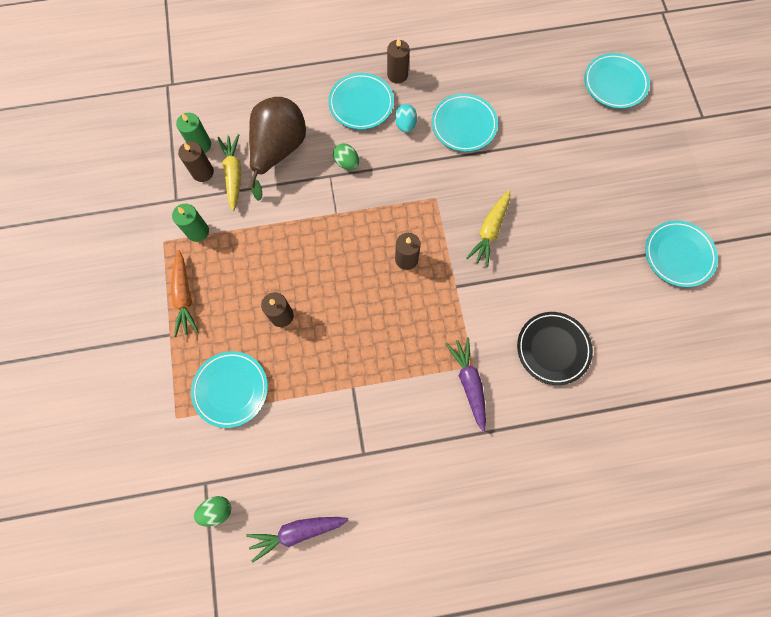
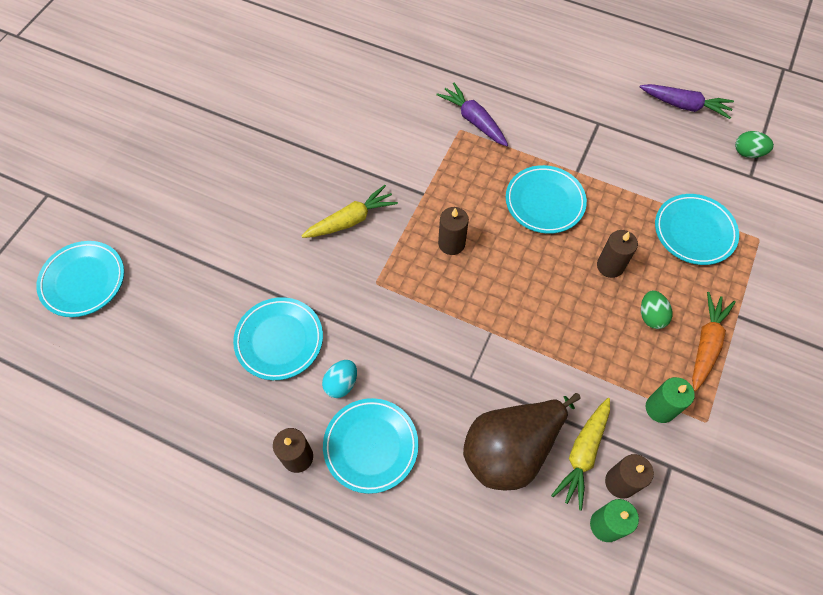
camera: 145 degrees left, 10 degrees down
(347, 163) = (440, 381): green egg -> green egg (651, 316)
(469, 383) = (473, 120): purple carrot -> purple carrot turned 120 degrees clockwise
(553, 349) = (383, 103): black plate -> none
(678, 255) = (211, 105): turquoise plate -> turquoise plate (544, 202)

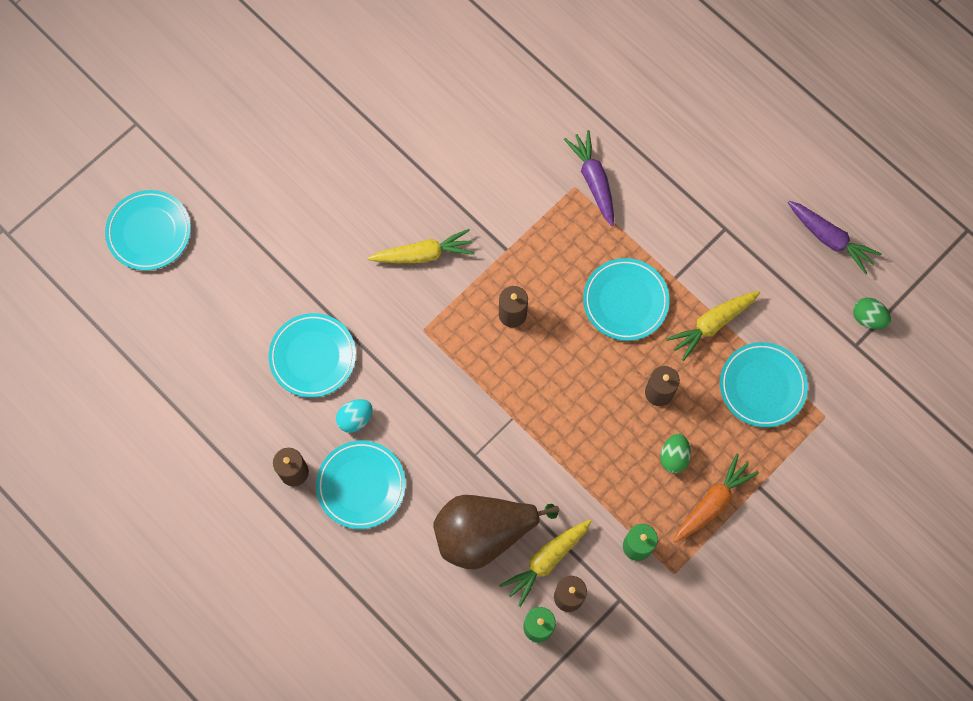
camera: 20 degrees right, 10 degrees up
(626, 197) = (712, 324): none -> yellow carrot

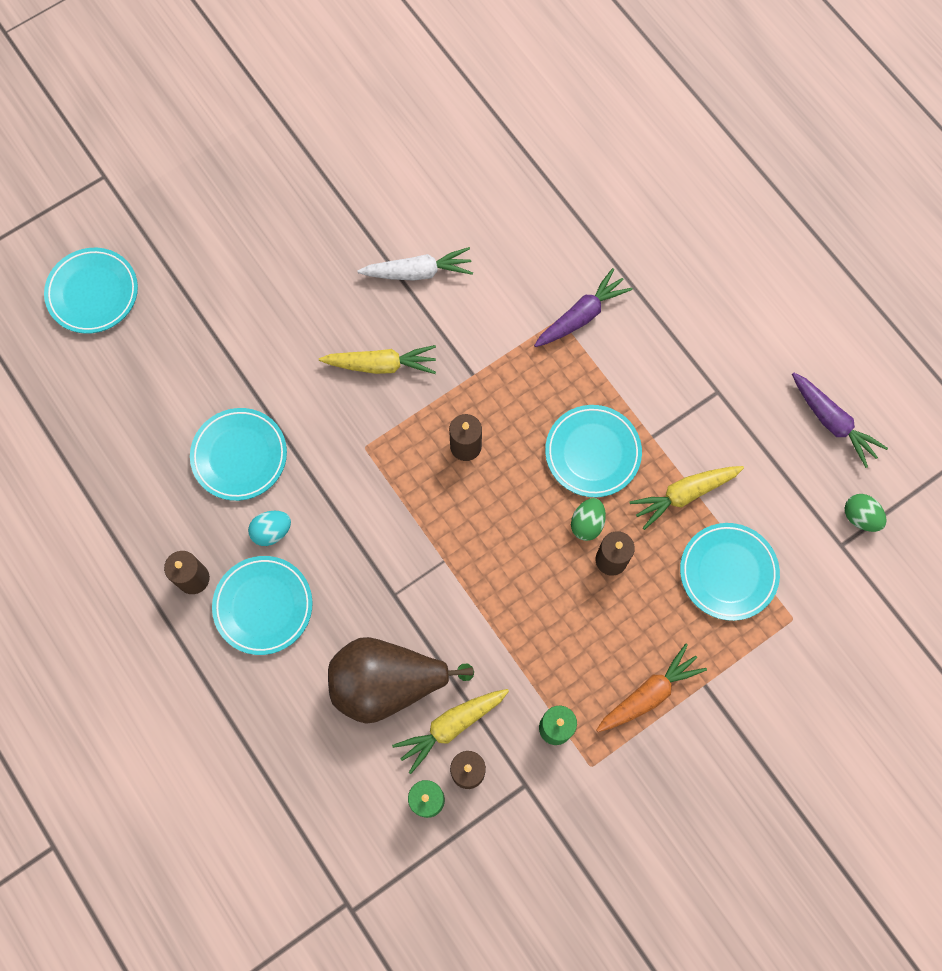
camera: 10 degrees right, 0 degrees up
(440, 165) = (418, 272): none -> white carrot
(593, 180) = (581, 315): purple carrot -> purple carrot turned 60 degrees clockwise
(673, 457) = (614, 634): green egg -> green egg (587, 523)

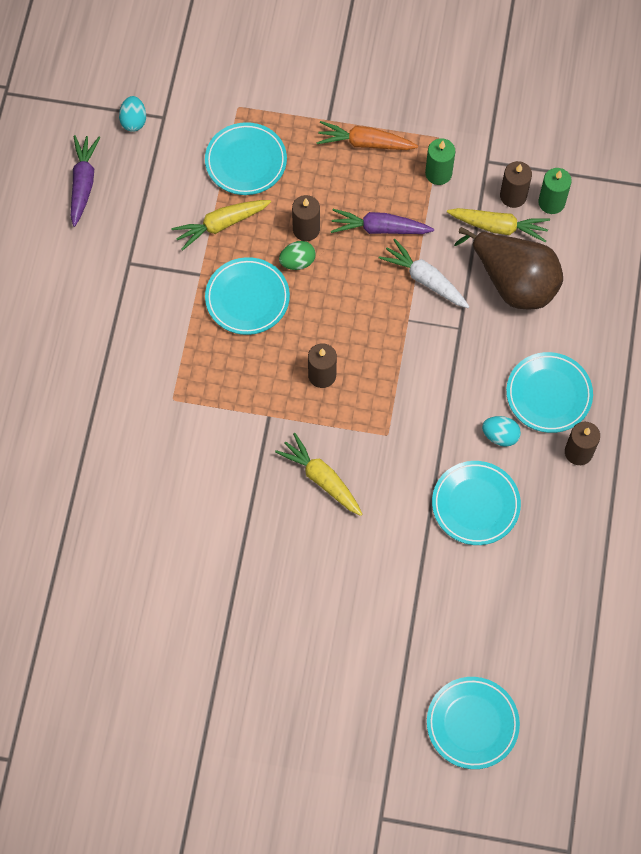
camera: 135 degrees left, 5 degrees down
(418, 272) = (229, 520): white carrot -> white carrot (424, 279)
(581, 315) = (156, 388): purple carrot -> purple carrot (379, 228)
(684, 494) = (220, 225): yellow carrot -> yellow carrot turned 135 degrees clockwise
(860, 517) = (134, 121): green egg -> turquoise egg

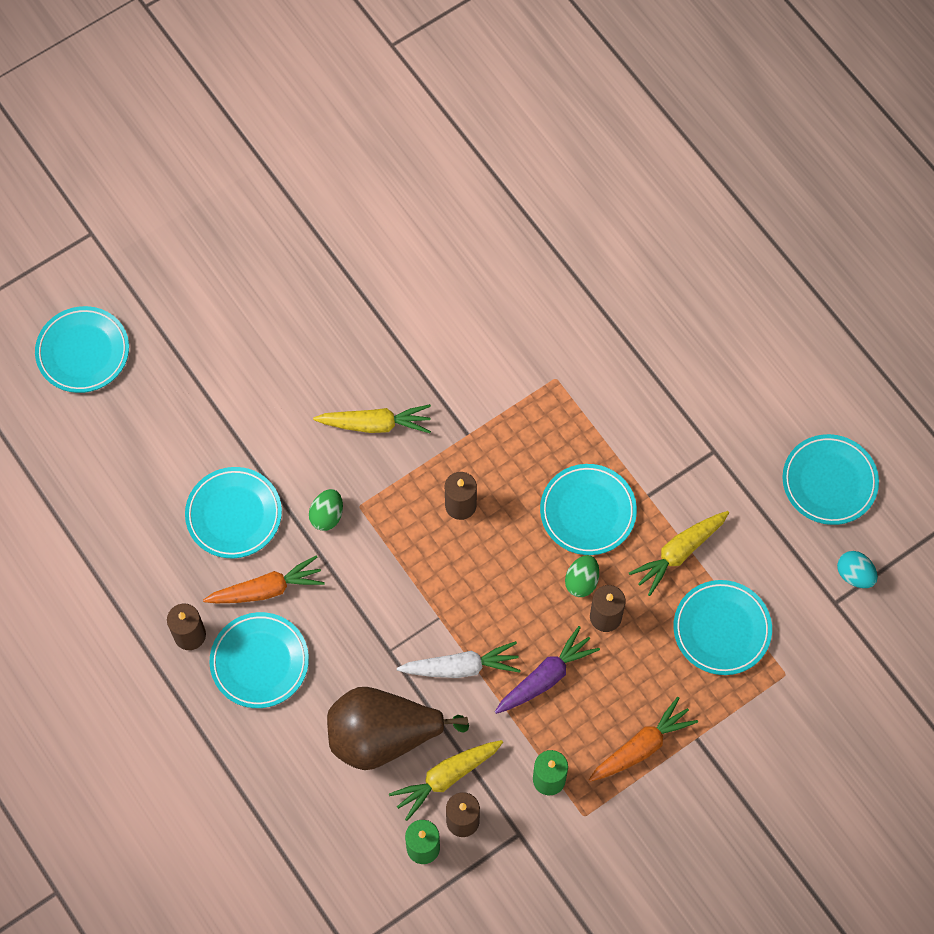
camera: 135 degrees right, 0 degrees up
(83, 183) = (829, 482): purple carrot -> turquoise plate
(220, 225) = (678, 553): yellow carrot -> yellow carrot turned 150 degrees counterclockwise
(414, 447) = (327, 515): none -> green egg
(500, 436) = (267, 589): turquoise egg -> orange carrot

